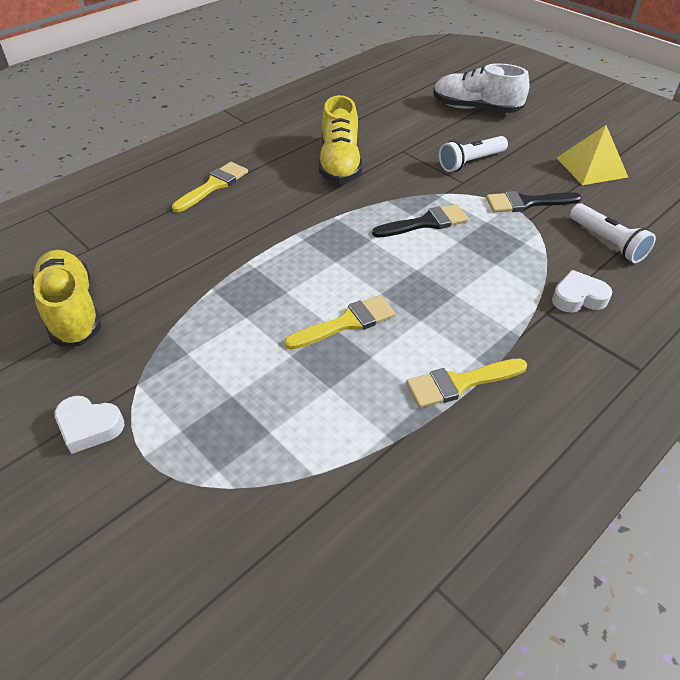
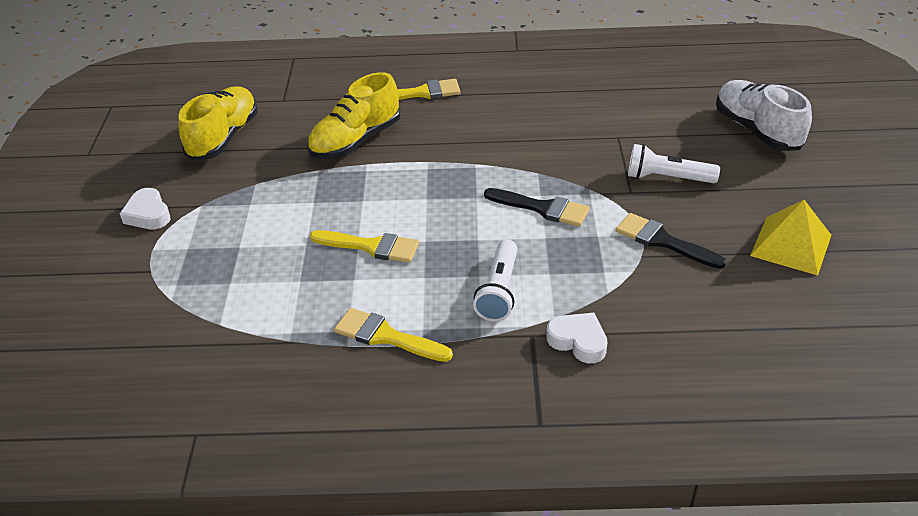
camera: 45 degrees right, 5 degrees down
(340, 163) = (544, 122): yellow shoe -> yellow shoe (356, 141)
(607, 242) = (685, 317): white flashlight -> white flashlight (499, 291)

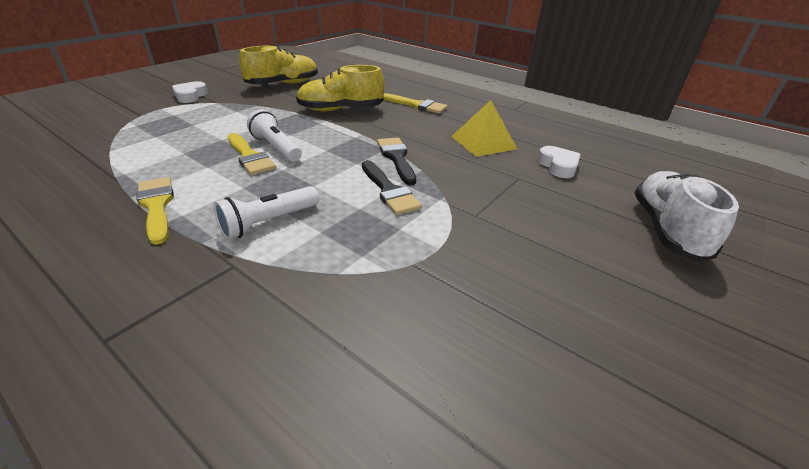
camera: 35 degrees right, 5 degrees down
(578, 341) = (252, 294): white heart -> white heart (558, 166)
(663, 241) = (450, 263): black brush -> black brush (396, 158)
(667, 178) = (523, 221): white flashlight -> white flashlight (276, 147)
(791, 245) = (588, 348): yellow pyramid -> yellow pyramid (483, 142)

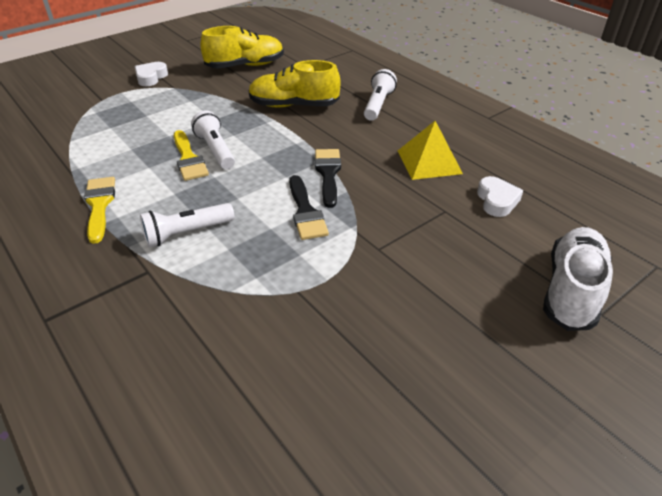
camera: 15 degrees right, 5 degrees up
(417, 105) = (378, 105): yellow brush -> white flashlight

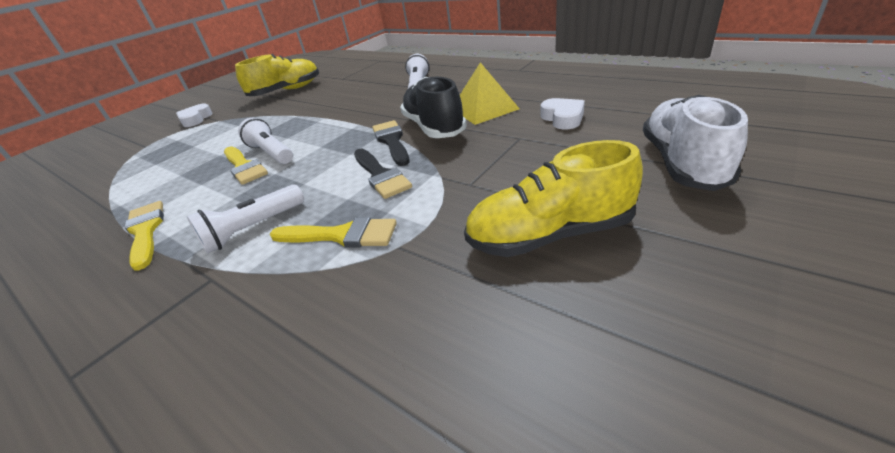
camera: 10 degrees left, 5 degrees down
(256, 265) = (341, 235): none -> yellow brush
(294, 106) = (340, 104): yellow shoe -> yellow shoe (549, 235)
(372, 170) = (434, 127): none -> black shoe

